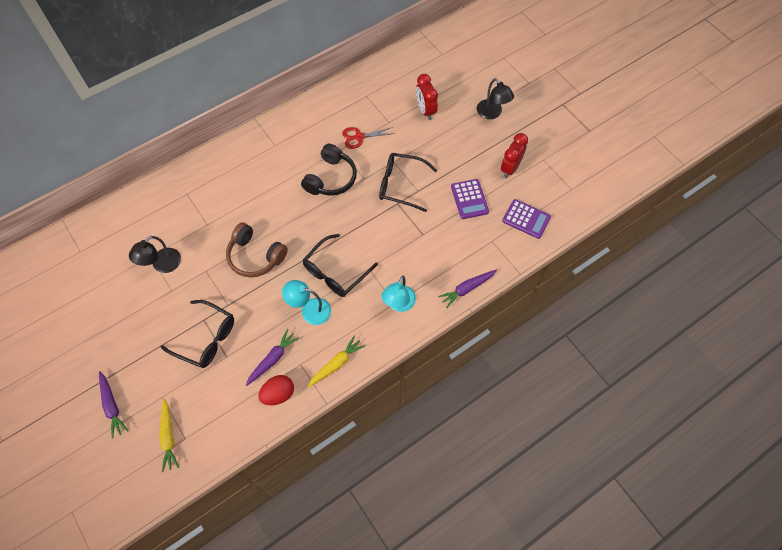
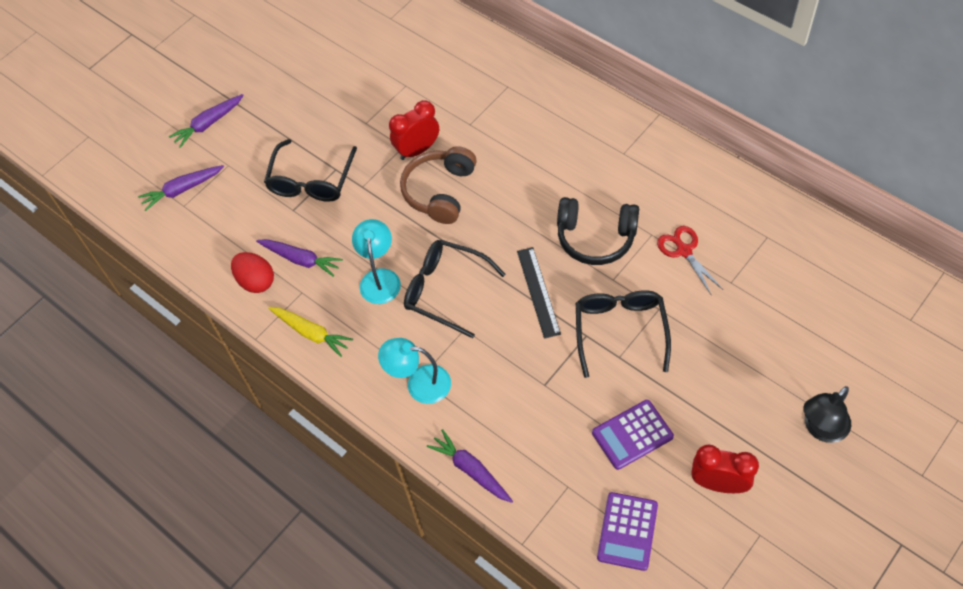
camera: 80 degrees right, 5 degrees down
(162, 265) = (396, 101): black lamp -> none
(168, 437) = (182, 190): yellow carrot -> purple carrot
(357, 220) = (538, 292): none -> black ruler
(425, 110) = (778, 326): red clock -> red clock (417, 150)

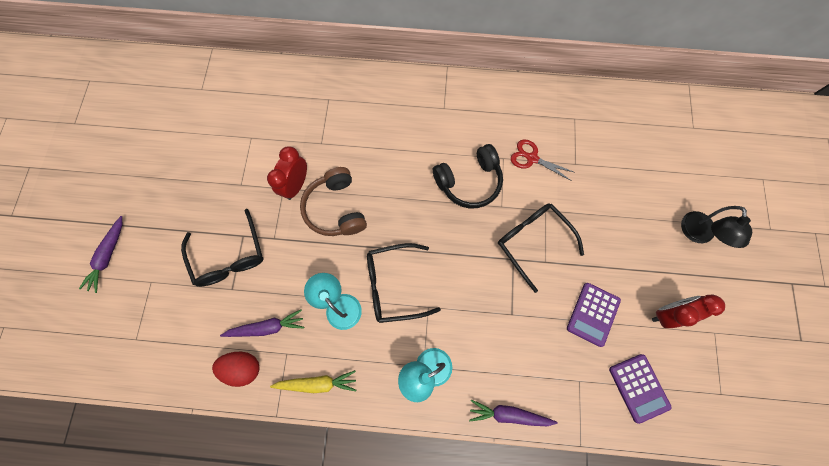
camera: 40 degrees left, 15 degrees up
(182, 190) = (125, 326): purple carrot -> none
(538, 292) = (459, 246): black ruler -> none

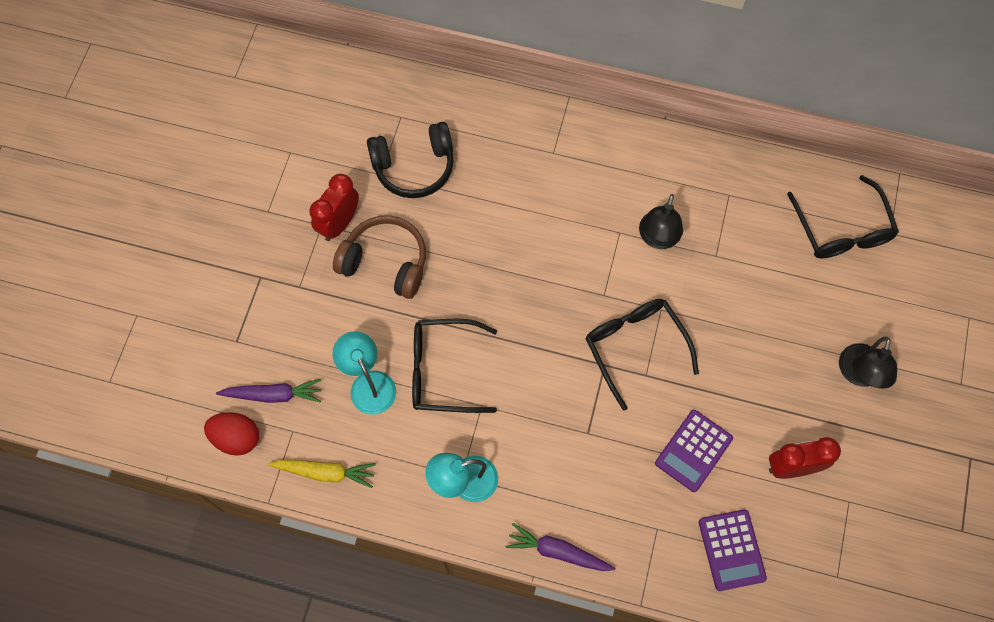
camera: 10 degrees right, 5 degrees down
(108, 256) = (88, 274): purple carrot -> none
(230, 256) = (240, 300): black glasses -> black glasses (842, 230)
(336, 209) = (385, 262): brown headphones -> brown headphones turned 120 degrees clockwise
(469, 182) = (567, 256): black headphones -> black headphones (414, 167)
(531, 158) = (657, 238): red scissors -> black lamp

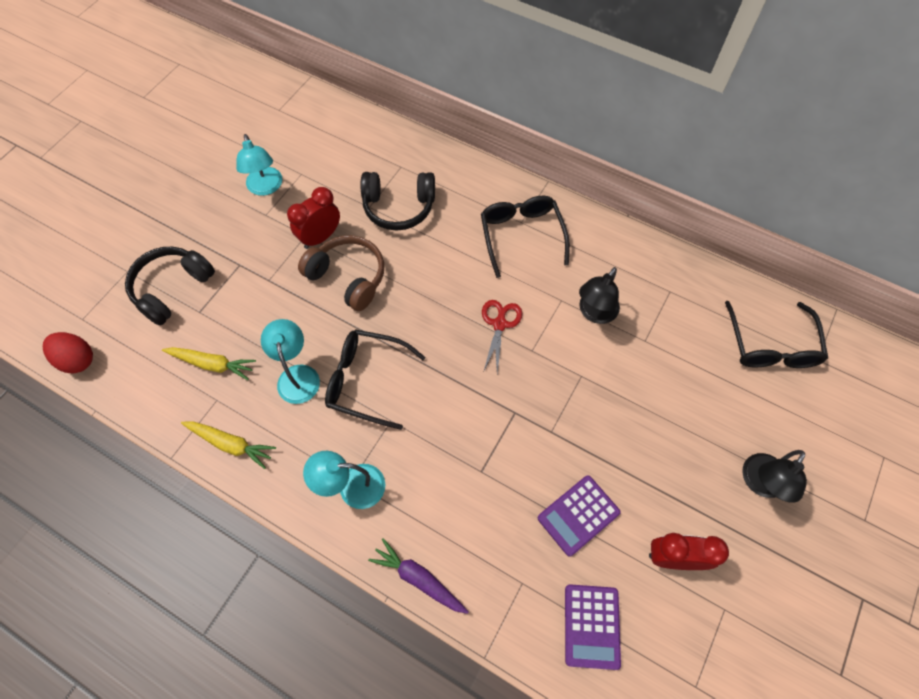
camera: 15 degrees right, 5 degrees down
(196, 323) = (172, 288): none -> black headphones
(236, 438) = (166, 393): red egg -> red egg (77, 360)
(256, 179) = (266, 188): none -> turquoise lamp
(273, 395) = (212, 364): purple carrot -> yellow carrot
(562, 274) = (499, 323): none -> red scissors
(635, 347) = (548, 403): black glasses -> black glasses (521, 235)

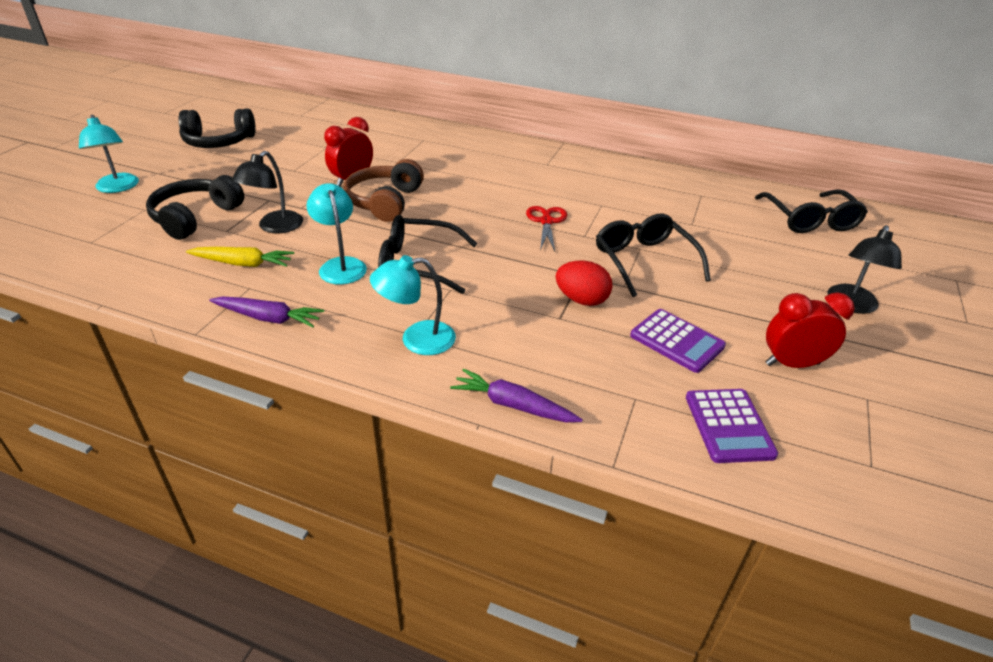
camera: 10 degrees left, 25 degrees down
(77, 360) = (83, 269): red egg -> red egg (581, 300)
(231, 444) = (268, 318): yellow carrot -> purple carrot
(266, 188) = (292, 155): turquoise lamp -> turquoise lamp (118, 188)
(348, 277) = (385, 202): brown headphones -> brown headphones turned 105 degrees counterclockwise
(399, 207) = (427, 161): black headphones -> black headphones (219, 142)
(521, 235) = (549, 171): black glasses -> black glasses (644, 261)
(578, 515) = (677, 341): purple calculator -> purple calculator turned 90 degrees counterclockwise
(594, 313) = (636, 210): black lamp -> black lamp (275, 227)

